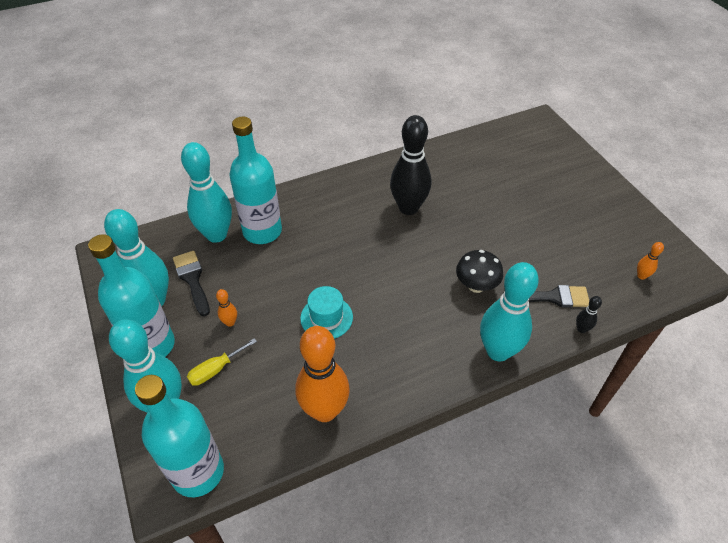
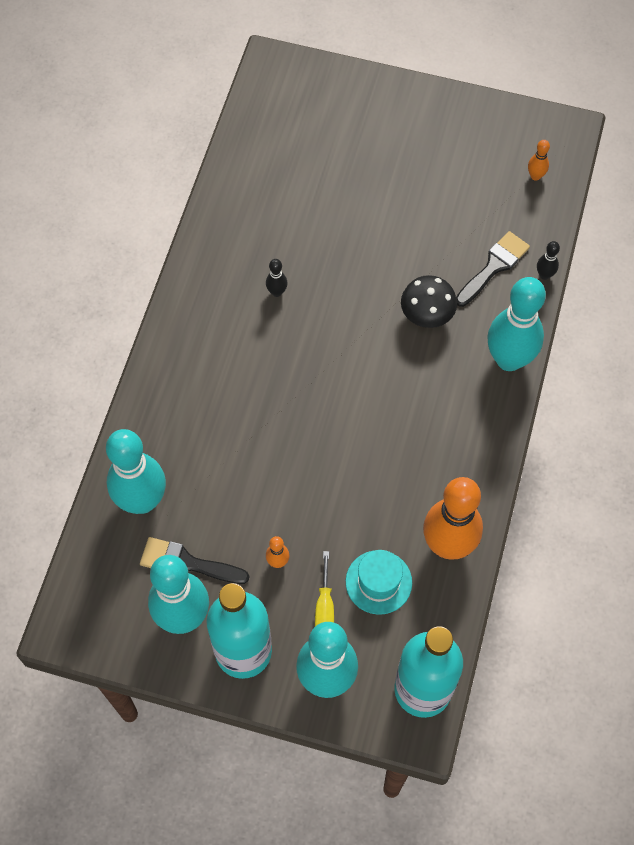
camera: 50 degrees left, 15 degrees up
(262, 231) = (179, 452): turquoise bottle -> none
(326, 317) = (348, 471): turquoise hat -> turquoise hat (378, 582)
(408, 208) = (277, 292): black bowling pin -> black bowling pin, size x0.41

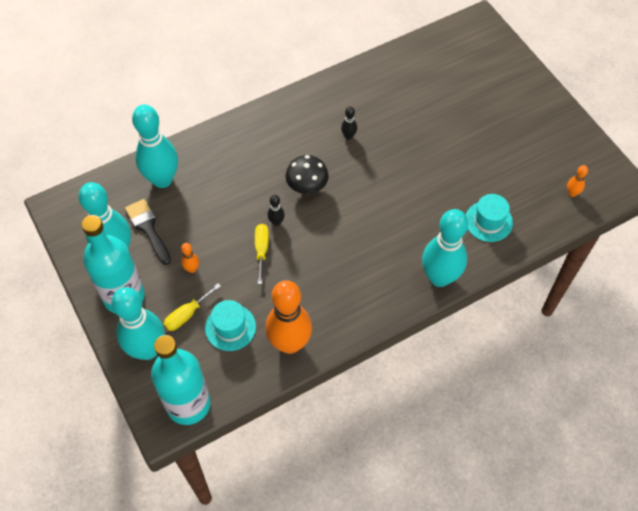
camera: 45 degrees right, 5 degrees down
(323, 481) = (261, 250): none -> yellow screwdriver
(426, 316) = (418, 215): black mushroom -> black mushroom (307, 187)
(494, 266) = (488, 221): black brush -> turquoise hat
(544, 275) = (515, 250): black bowling pin -> black bowling pin (276, 222)

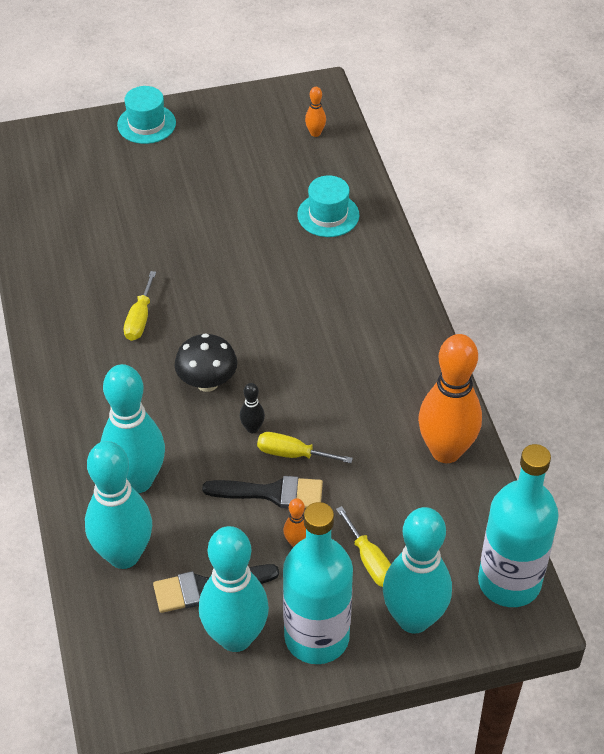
camera: 75 degrees left, 10 degrees down
(227, 246) = (272, 493): none -> black brush
(230, 327) = (404, 512): turquoise hat -> turquoise hat (146, 124)
(348, 136) = (140, 319): black bowling pin -> yellow screwdriver
(439, 277) = (393, 280): turquoise bowling pin -> turquoise bowling pin (137, 480)

